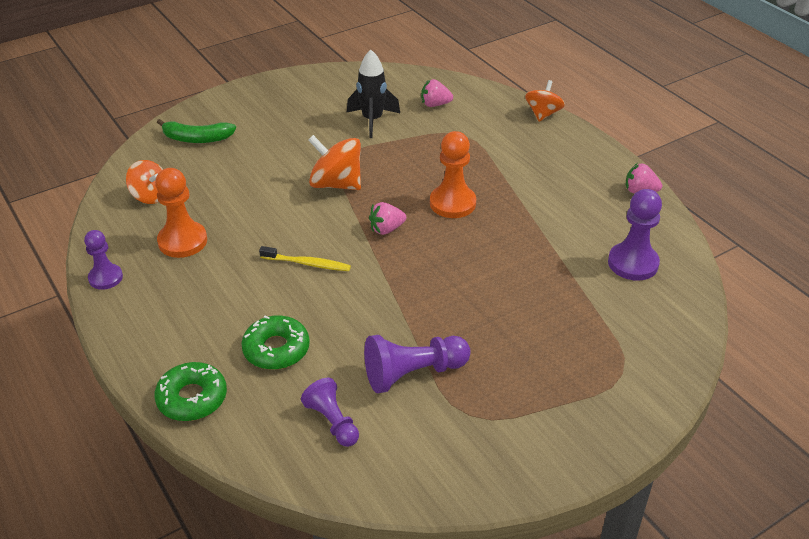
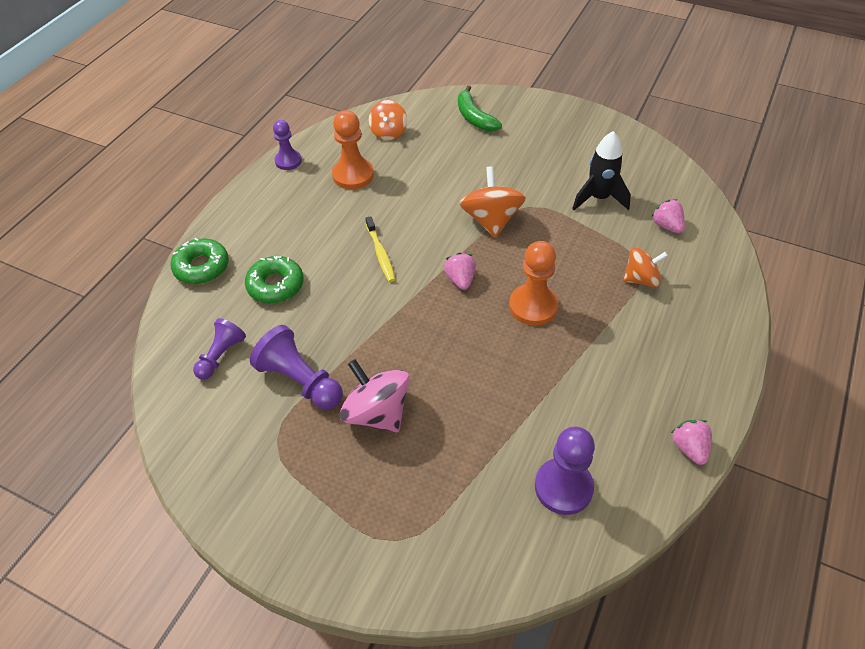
camera: 60 degrees right, 10 degrees up
(386, 229) = (460, 279): pink strawberry -> pink strawberry turned 45 degrees clockwise
(489, 336) = (377, 412): none -> pink spinning top
(543, 114) = (739, 310): orange spinning top -> orange spinning top (641, 279)

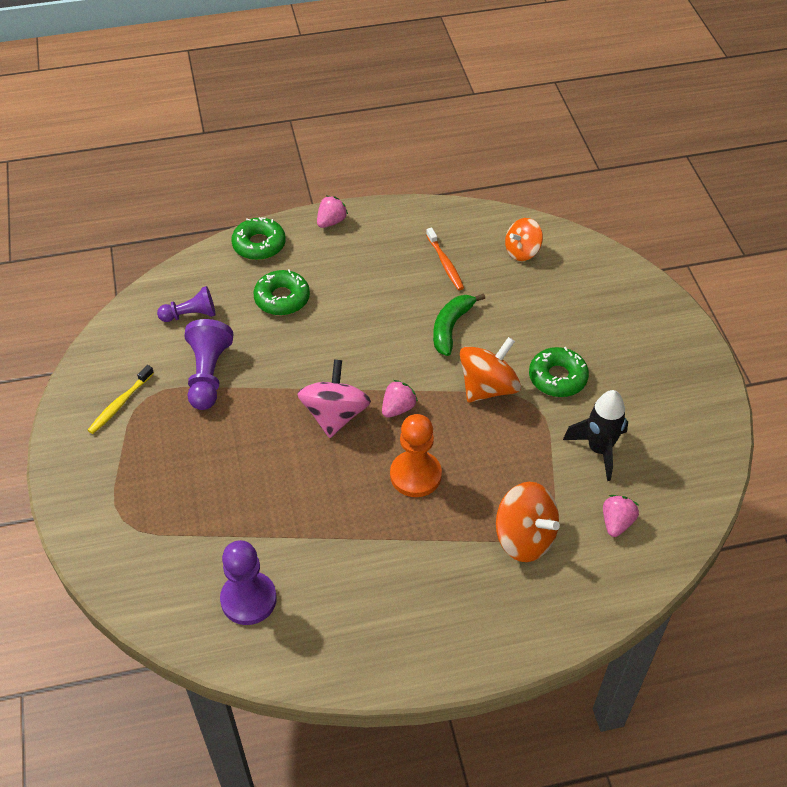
camera: 50 degrees right, 0 degrees up
(288, 161) = (418, 213): purple pawn -> none
(353, 175) = (445, 263): orange pawn -> orange toothbrush
(377, 412) = (219, 439): pink spinning top -> pink spinning top (335, 415)
(380, 253) = (375, 339): yellow toothbrush -> yellow toothbrush (120, 404)
(474, 117) = (609, 295): green banana -> green banana (451, 327)
(518, 181) = (557, 377): none -> green donut
(641, 279) = (524, 538): orange spinning top -> orange spinning top, size x1.50
(689, 448) = (360, 670): pink strawberry -> pink strawberry (331, 221)

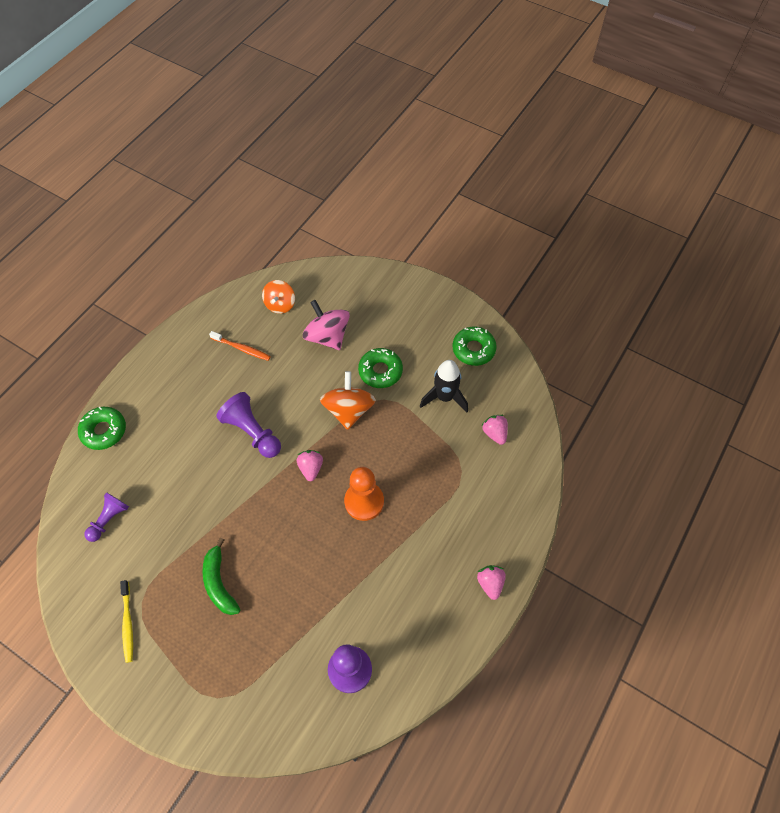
camera: 45 degrees left, 10 degrees up
(208, 375) = (167, 550): purple pawn -> purple pawn (252, 432)
(282, 298) = (161, 456): green donut -> green donut (473, 349)
(331, 221) = (137, 376): pink strawberry -> pink strawberry (490, 583)
(335, 415) = (278, 506): pink spinning top -> pink spinning top (327, 336)
(451, 327) = (288, 389): green banana -> green banana (219, 583)
(524, 538) = (459, 485): orange spinning top -> none

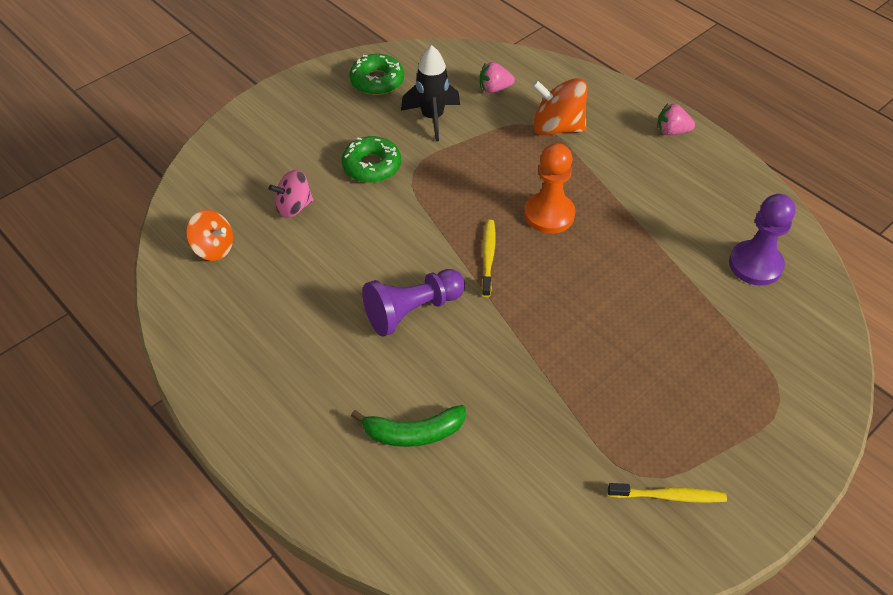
camera: 75 degrees left, 10 degrees down
(104, 431) = (340, 503): green donut -> none
(109, 519) = (500, 508): purple pawn -> none
(219, 583) = (627, 378): green banana -> green banana (413, 433)
(242, 348) = (268, 303): orange toothbrush -> none
(311, 468) = (488, 257): pink strawberry -> yellow toothbrush
(327, 336) = (294, 207): pink spinning top -> pink spinning top, size x0.67
(348, 410) = (416, 206): orange spinning top -> orange spinning top (557, 127)

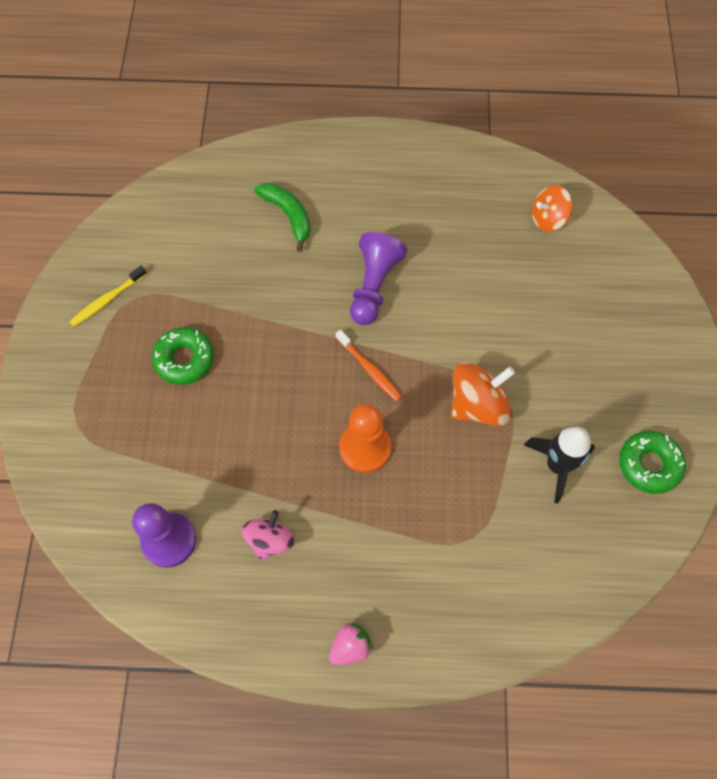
camera: 135 degrees right, 15 degrees up
(294, 207) = (543, 291): pink spinning top -> pink spinning top (270, 540)
(372, 166) = (540, 373): green donut -> green donut (184, 359)
(413, 433) = (288, 215): green banana -> green banana turned 105 degrees clockwise
(488, 257) = (369, 369): yellow toothbrush -> orange toothbrush
(494, 89) = (549, 552): pink strawberry -> none
(557, 127) = (450, 553): orange spinning top -> orange spinning top (478, 405)

